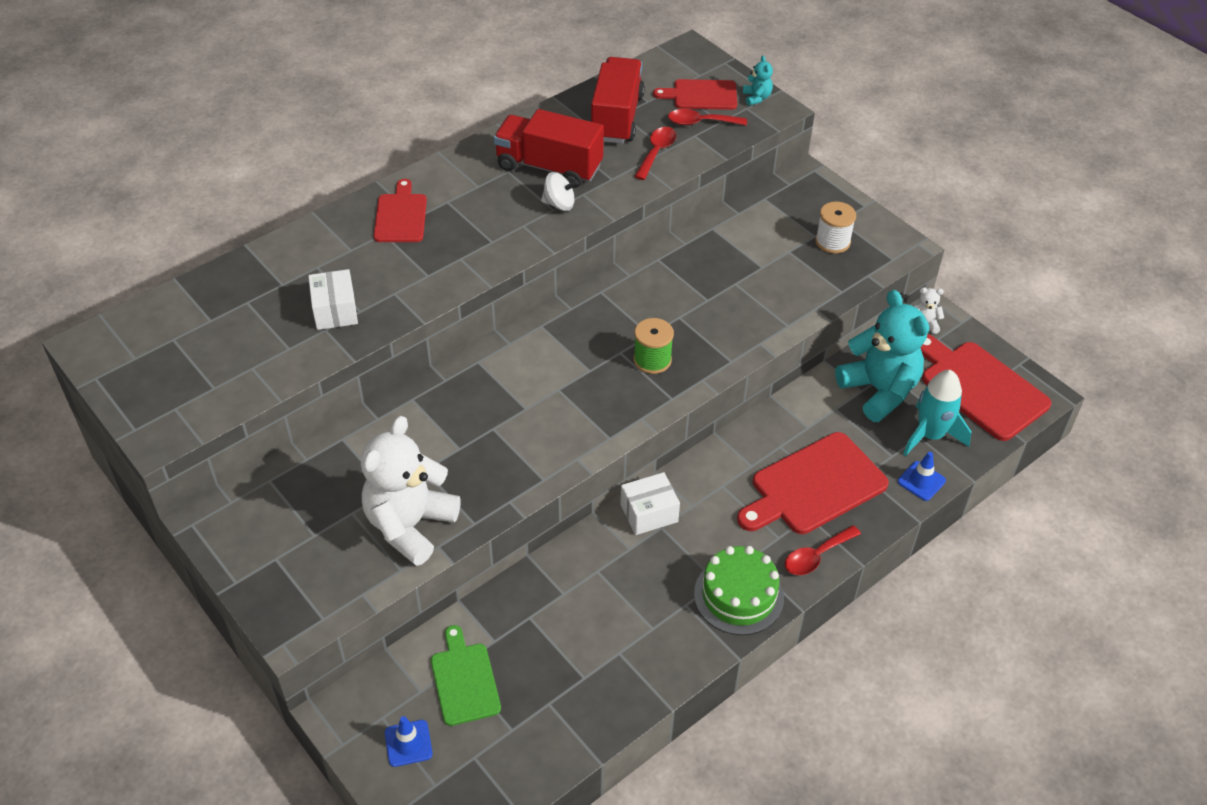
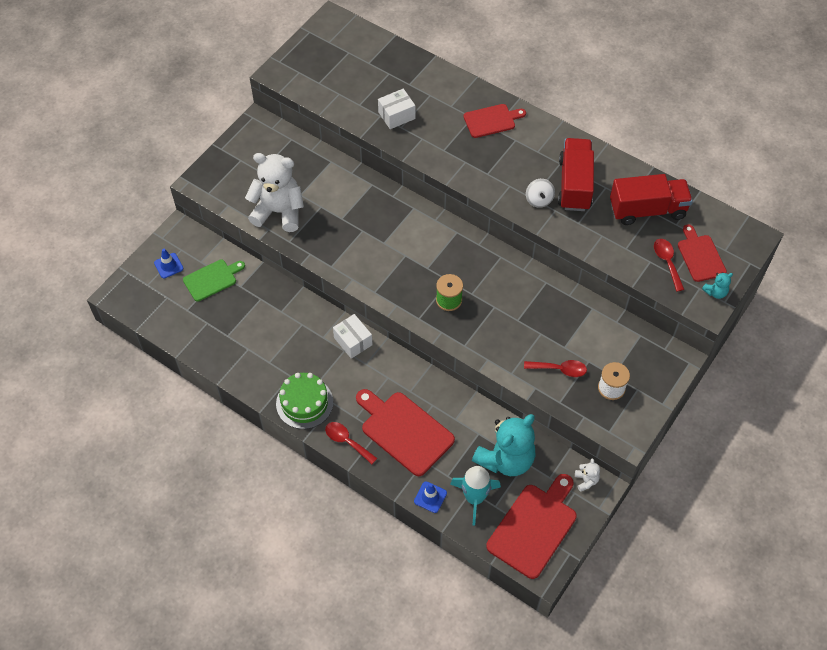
camera: 75 degrees right, 10 degrees up
(656, 152) = (619, 242): red spoon -> red spoon (559, 369)

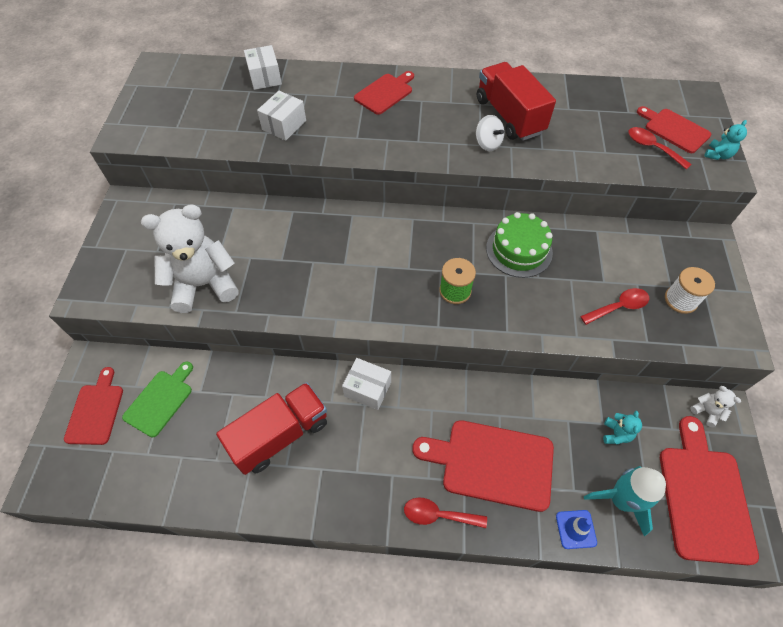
camera: 30 degrees left, 0 degrees up
(168, 265) = (96, 411): blue traffic cone -> red cutting board
(304, 403) = (358, 494): green cake -> green cake (519, 250)
(408, 65) = (265, 77): none -> white box
(506, 459) = (616, 434): turquoise teddy bear -> turquoise teddy bear, size x0.41
(647, 210) = (593, 111): red truck -> red truck (280, 435)

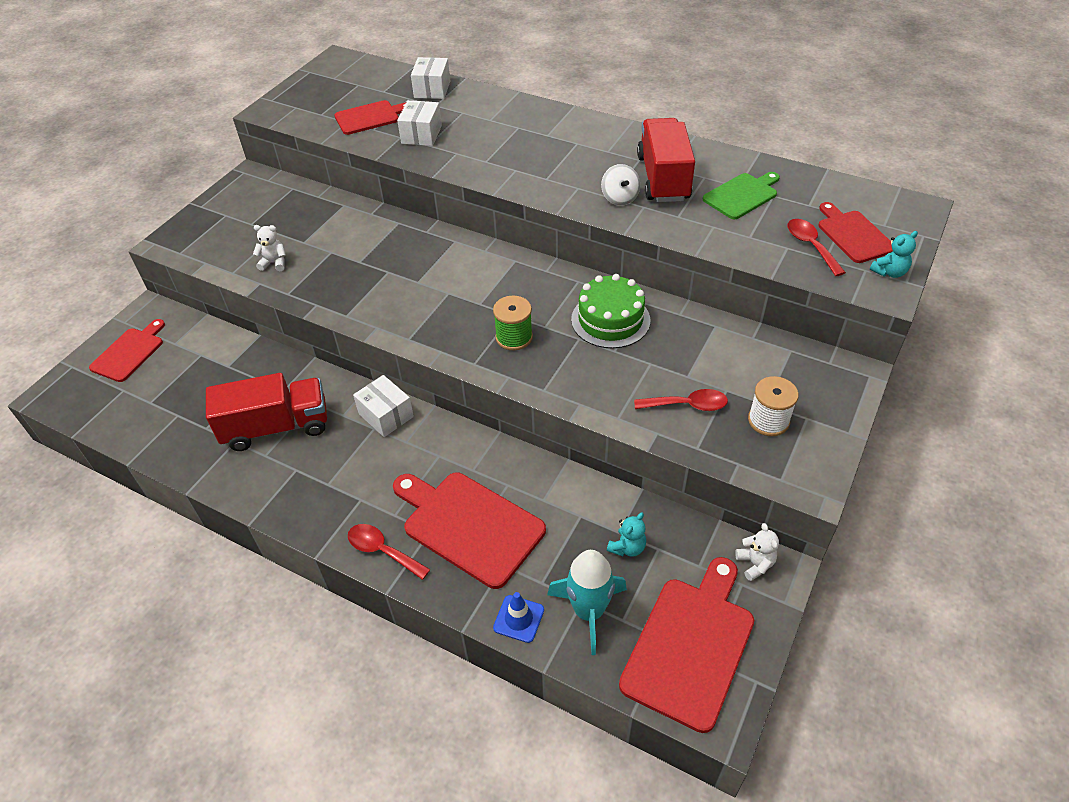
camera: 25 degrees right, 10 degrees down
(160, 400) = (188, 362): green cutting board -> green cutting board (742, 195)
(204, 284) = (274, 263): white teddy bear -> white teddy bear, size x0.41
(284, 125) = (421, 134): white box -> white box turned 45 degrees counterclockwise
(385, 93) = (543, 128): red cutting board -> red cutting board (370, 117)

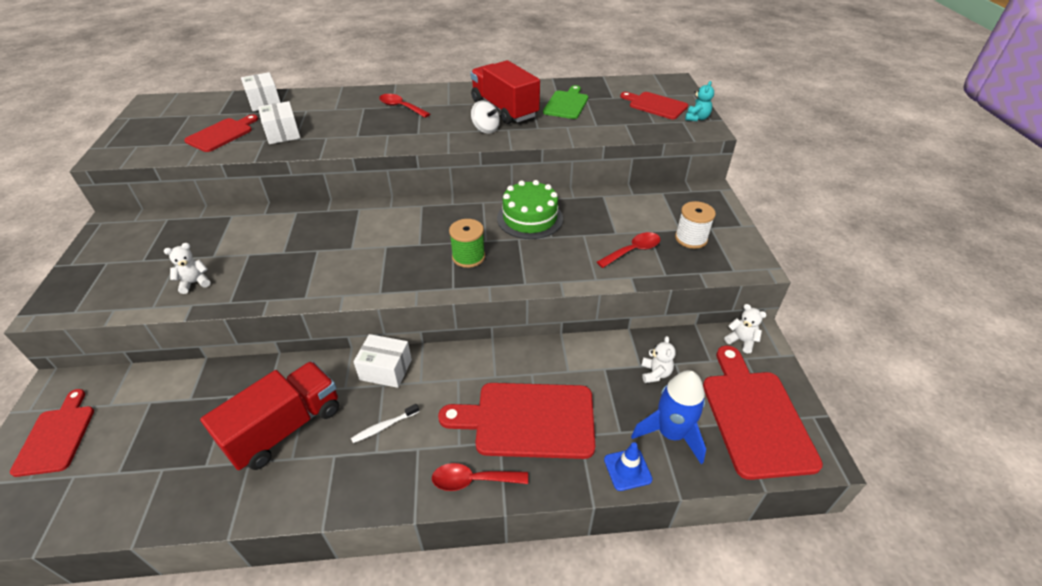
camera: 35 degrees left, 5 degrees down
(348, 466) = (384, 426): none -> white toothbrush
(589, 611) = (671, 433): turquoise rocket -> blue rocket
(627, 547) = (655, 373): turquoise teddy bear -> white teddy bear
(810, 246) = (638, 118): red spoon -> red spoon (400, 107)

